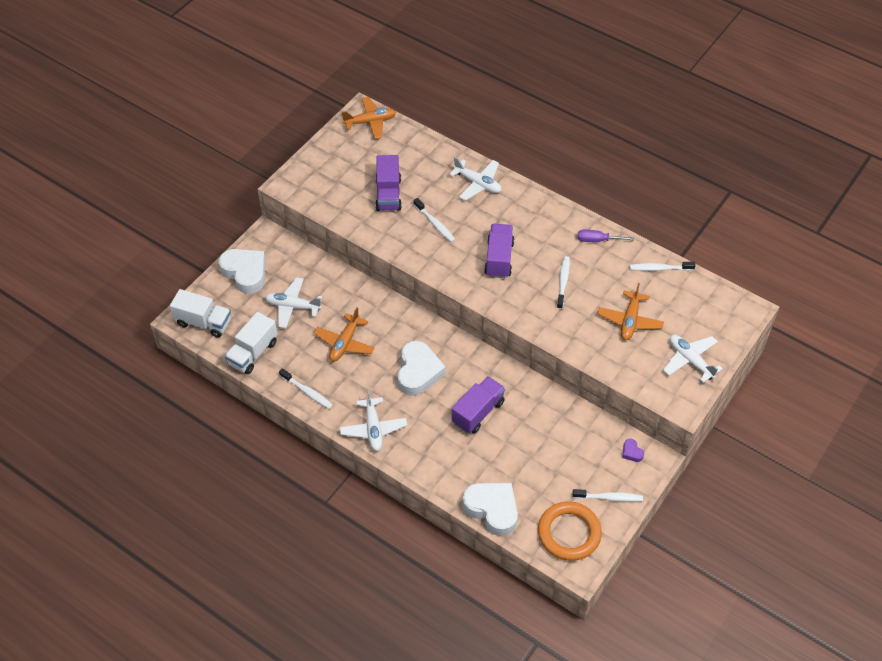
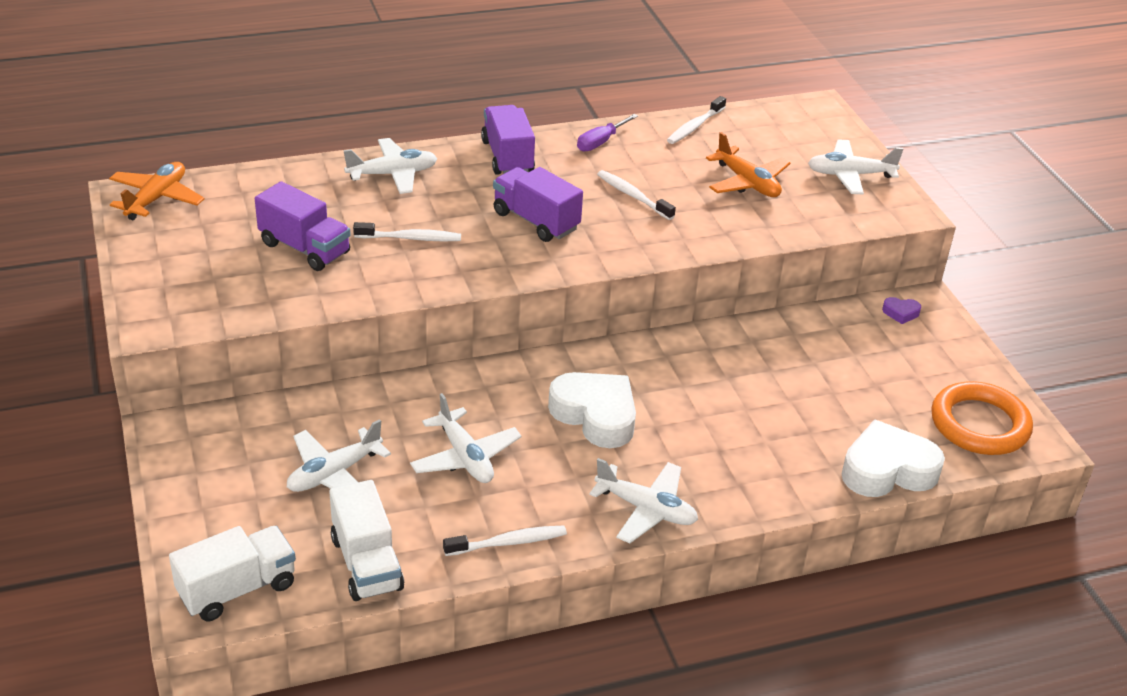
camera: 55 degrees left, 15 degrees down
(245, 273) = (205, 490): white heart -> none
(345, 343) = (465, 457): orange plane -> white plane
(478, 412) = (718, 399): purple truck -> purple truck (507, 157)
(609, 497) = (952, 364): white toothbrush -> none

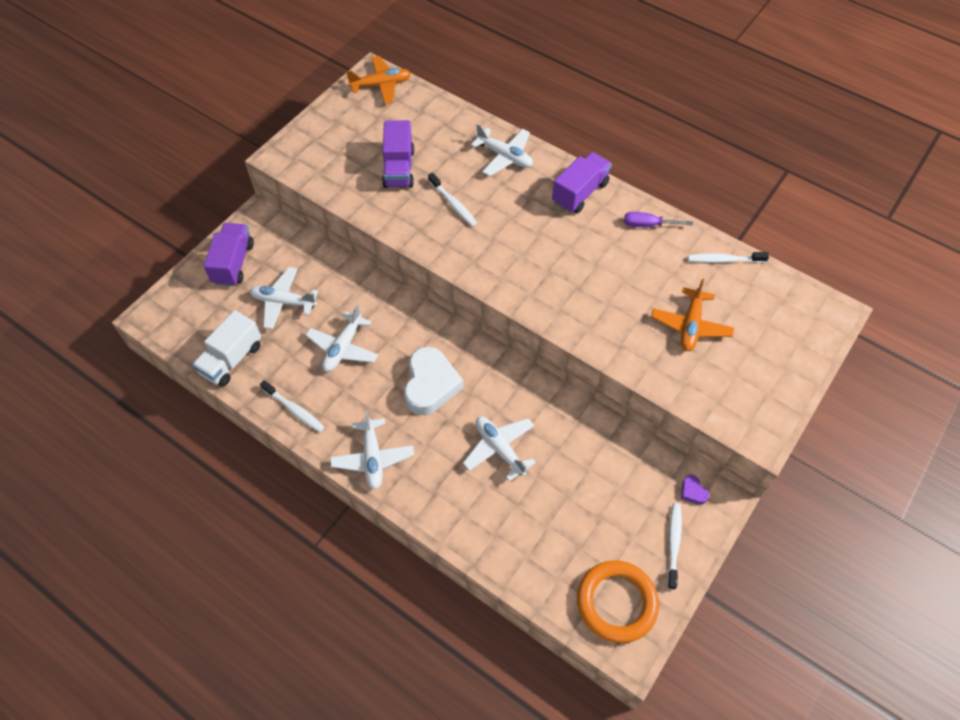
camera: 55 degrees right, 20 degrees up
(237, 589) = (176, 321): white truck -> none
(536, 221) = (529, 247): purple truck -> purple truck (233, 263)
(633, 196) = (607, 276): white toothbrush -> white toothbrush (673, 544)
(850, 175) = (768, 377): white plane -> white plane (499, 448)
(887, 470) = (519, 569): white heart -> none

